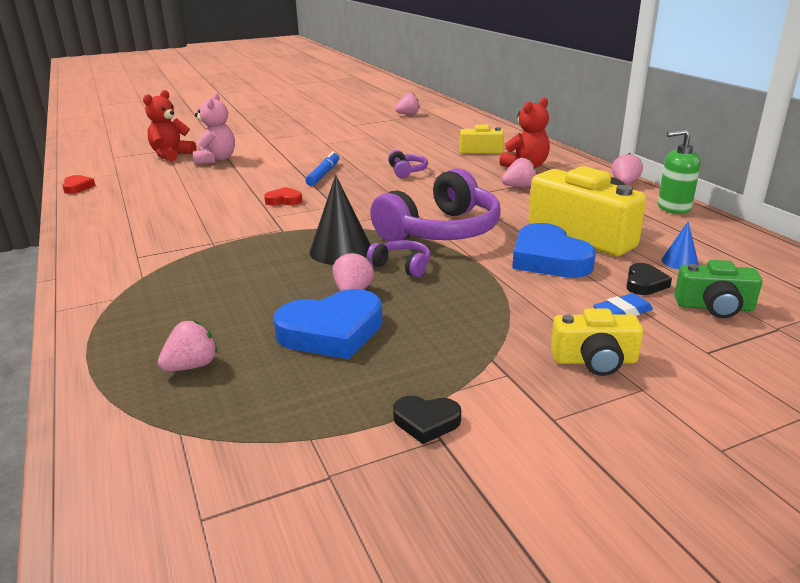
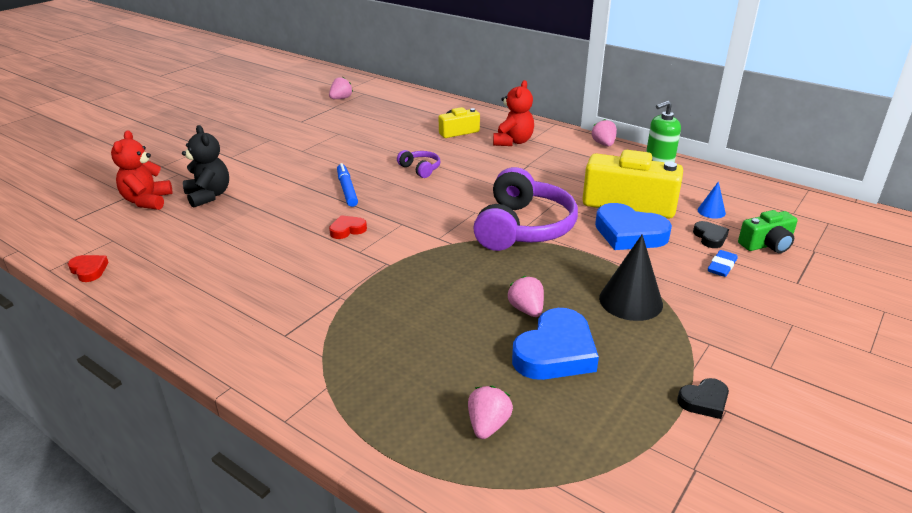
camera: 30 degrees left, 5 degrees up
(216, 159) = (209, 196): pink teddy bear -> black teddy bear
(341, 250) = (467, 271): black cone -> black cone (630, 301)
(402, 266) = (534, 272): purple headphones -> none
(519, 187) = (531, 166): pink strawberry -> none
(594, 360) = (746, 312): yellow camera -> none

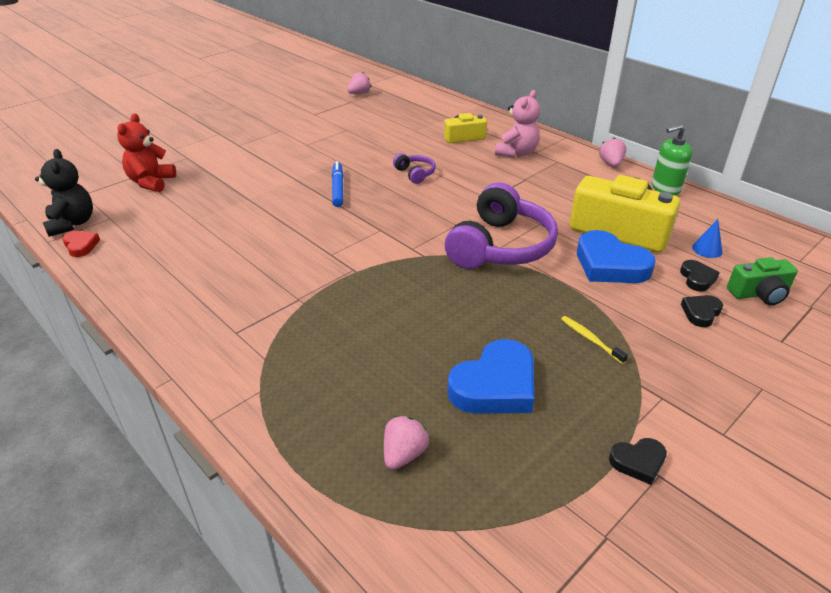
camera: 10 degrees right, 5 degrees up
(209, 196) = (208, 182): black teddy bear -> black teddy bear (72, 224)
(347, 230) = (326, 230): red heart -> none
(513, 142) = (516, 153): red teddy bear -> pink teddy bear
(526, 310) = (478, 335): pink strawberry -> none
(630, 301) = (590, 339): black cone -> yellow toothbrush
(721, 266) = (701, 313): blue eraser -> black heart

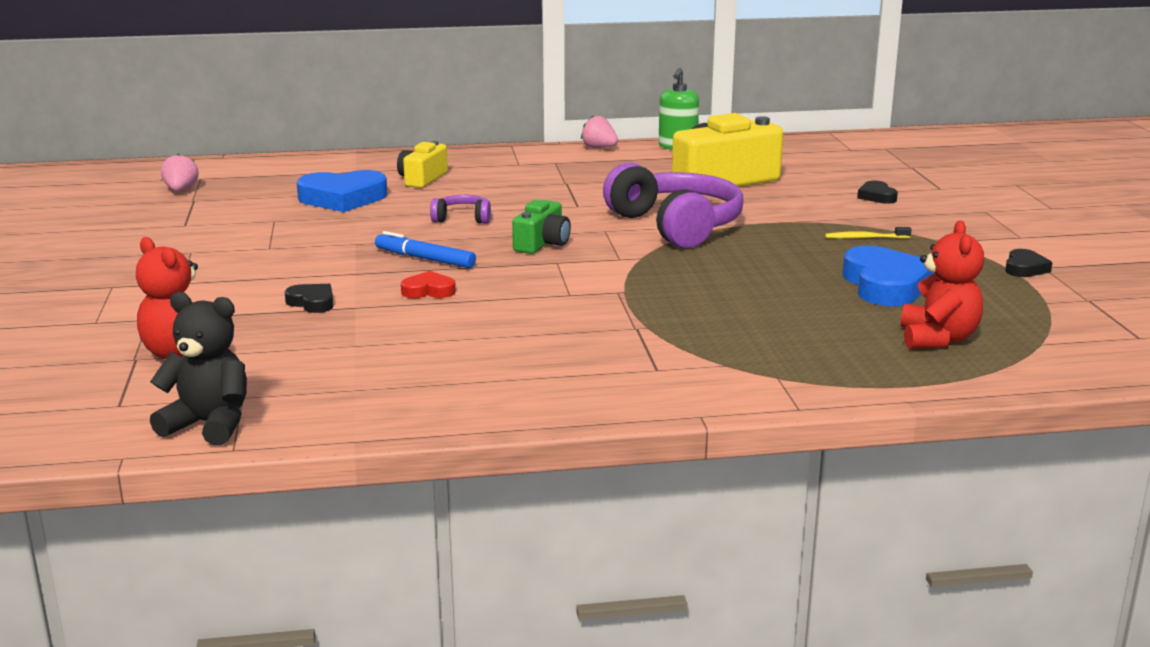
camera: 55 degrees left, 15 degrees down
(81, 246) = (293, 426): red heart -> red heart (428, 291)
(404, 454) = (937, 339): pink strawberry -> red teddy bear
(516, 153) = (505, 170): pink teddy bear -> none
(610, 265) = (768, 200): blue heart -> blue heart (343, 198)
(697, 278) = (830, 182): black heart -> black heart (312, 302)
(707, 249) = (794, 166): blue cone -> none
(759, 293) = (876, 174): green camera -> green camera (542, 243)

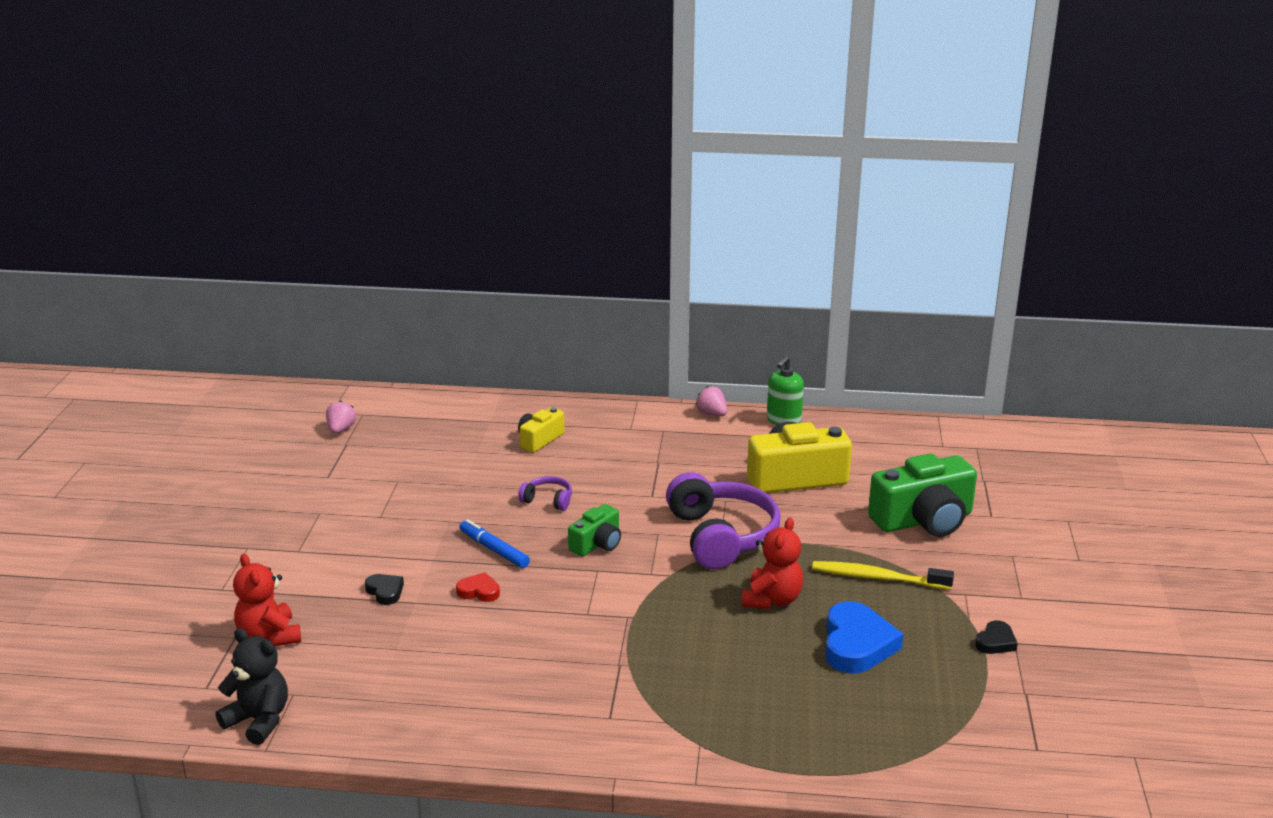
camera: 15 degrees right, 5 degrees up
(343, 198) = (463, 458): blue heart -> none
(865, 238) = (877, 578): yellow toothbrush -> yellow toothbrush, size x1.83
(877, 196) = (924, 520): black heart -> green camera
(937, 339) = (859, 721): red teddy bear -> red teddy bear (772, 600)

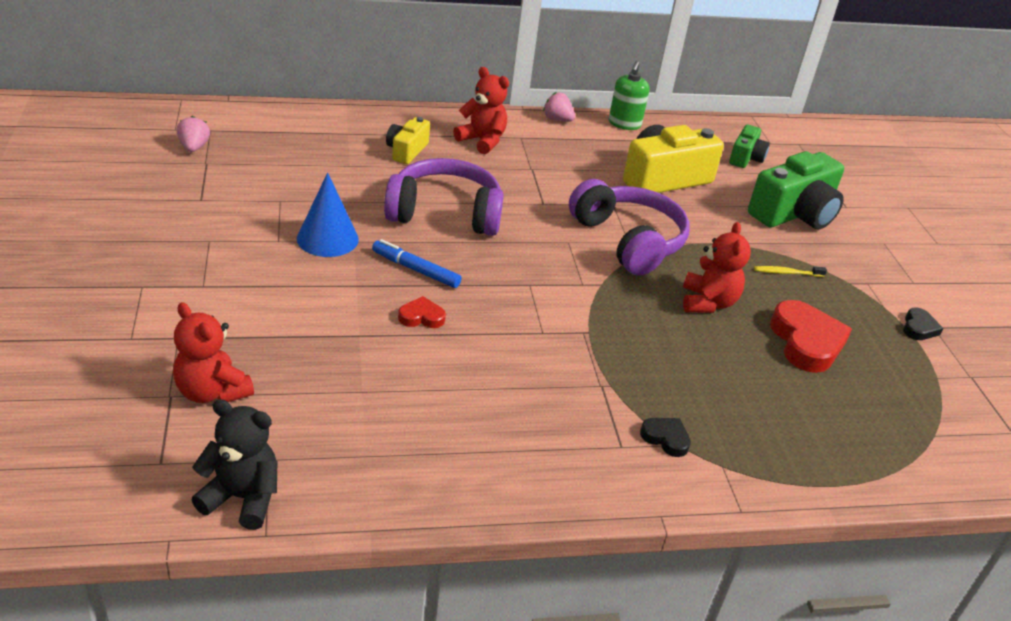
camera: 20 degrees left, 10 degrees up
(385, 591) = (321, 325): black heart -> black heart (665, 438)
(425, 517) = (327, 238): none -> blue cone
(548, 500) = (445, 213): purple headphones -> purple headphones, size x2.22
(597, 544) = (516, 256): green camera -> green camera (745, 158)
(620, 433) = (482, 141): none -> red teddy bear
(857, 644) = (806, 342): blue heart -> red heart
(877, 578) = (787, 273): yellow toothbrush -> yellow toothbrush, size x0.55

